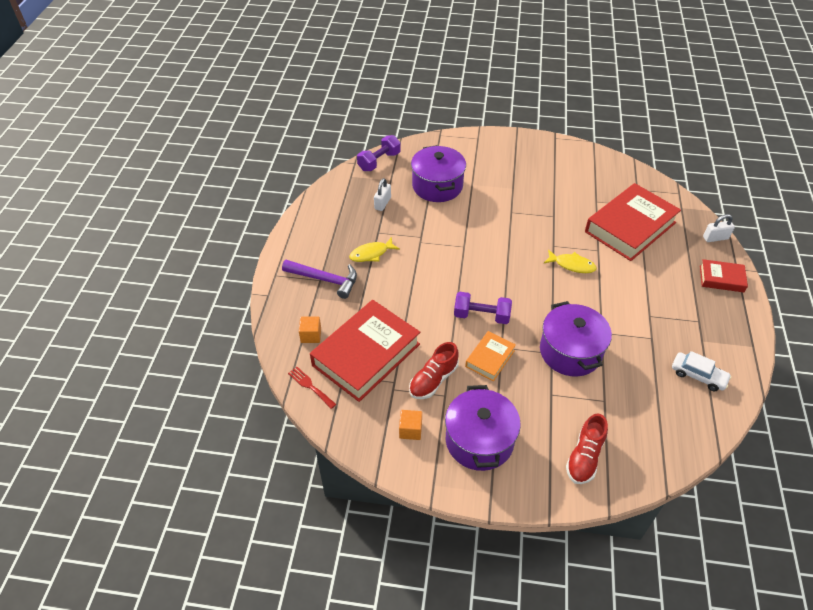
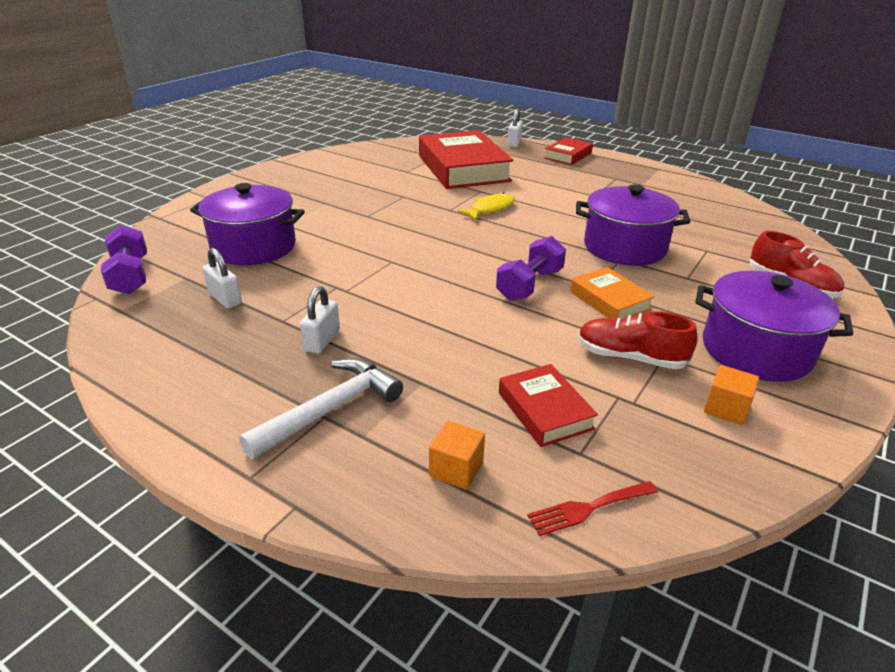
camera: 65 degrees left, 15 degrees down
(325, 280) = (330, 409): purple hammer -> white hammer
(366, 355) = (545, 410): red book -> red book, size x0.49
(371, 254) = (322, 340): yellow fish -> white padlock
(433, 380) = (630, 357): red shoe -> red shoe turned 135 degrees clockwise
(698, 375) = (687, 198): white car -> none

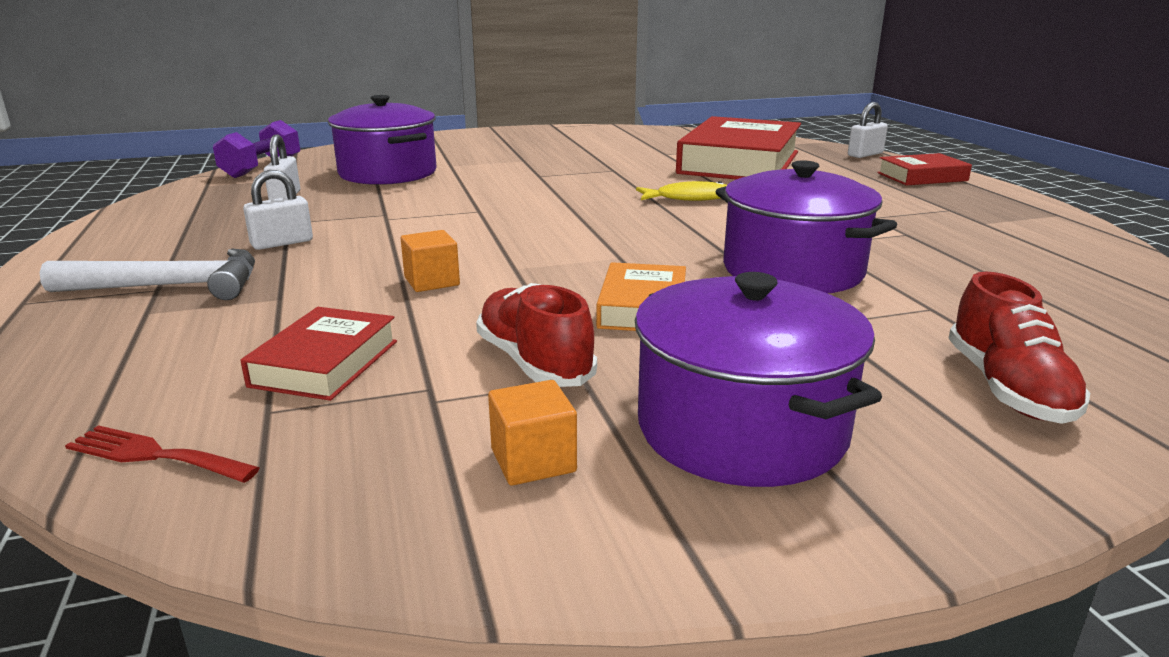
camera: 40 degrees right, 10 degrees down
(456, 469) = (143, 366): orange cube -> orange cube (432, 281)
(529, 285) = (576, 266): purple dumbbell -> none

